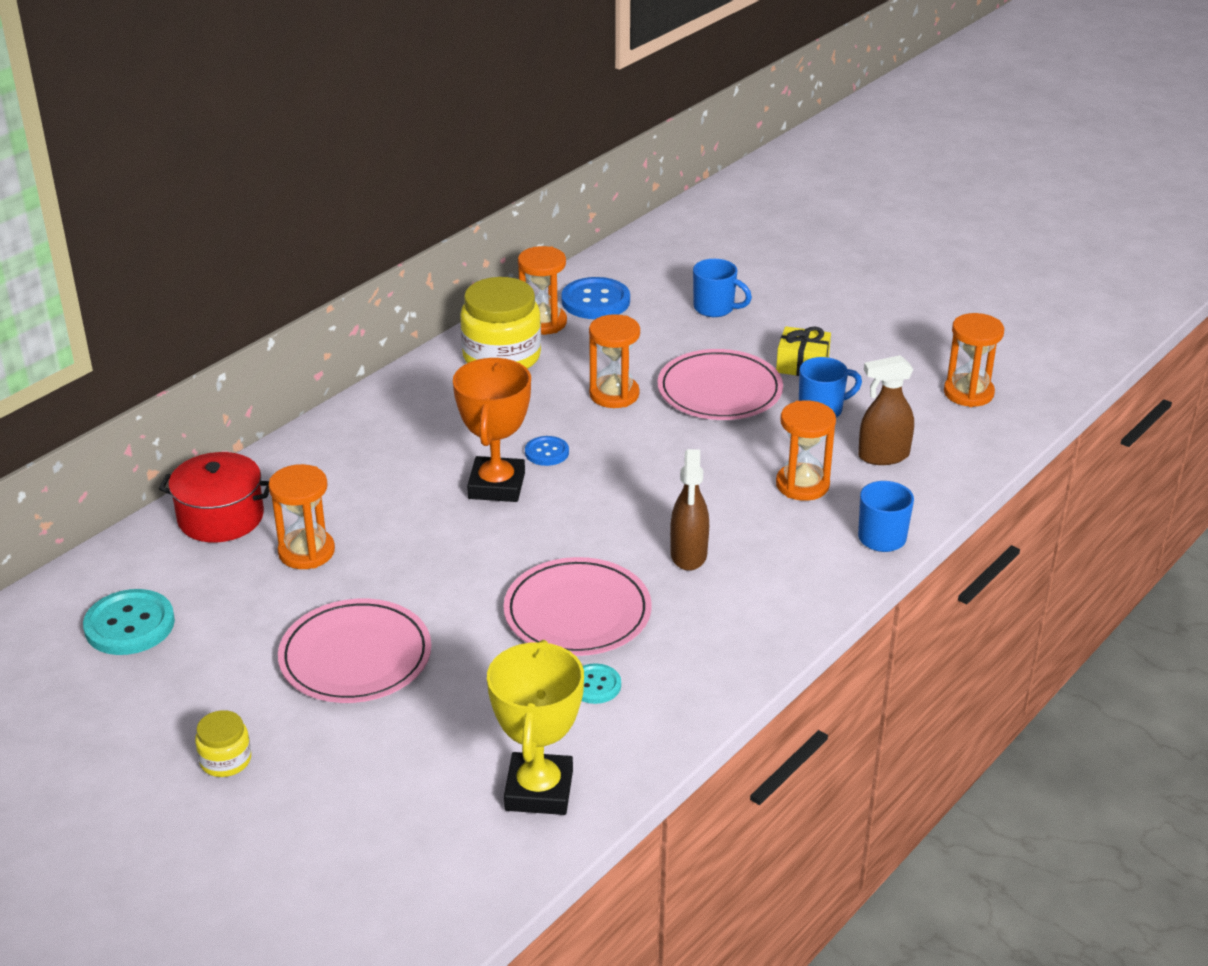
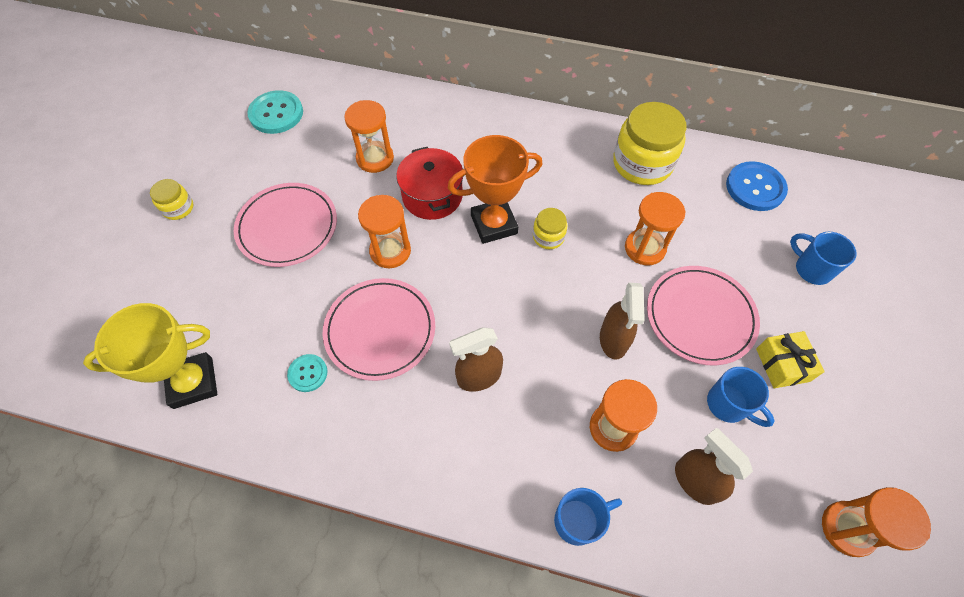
camera: 65 degrees right, 25 degrees up
(221, 517) = (388, 105): red pot -> red pot (432, 196)
(543, 322) = (701, 169): orange hourglass -> orange hourglass (390, 251)
(547, 452) = (548, 237): blue button -> yellow jar
(708, 452) = (613, 340): none -> brown spray bottle
(715, 308) = (811, 269): blue mug -> blue mug turned 135 degrees clockwise

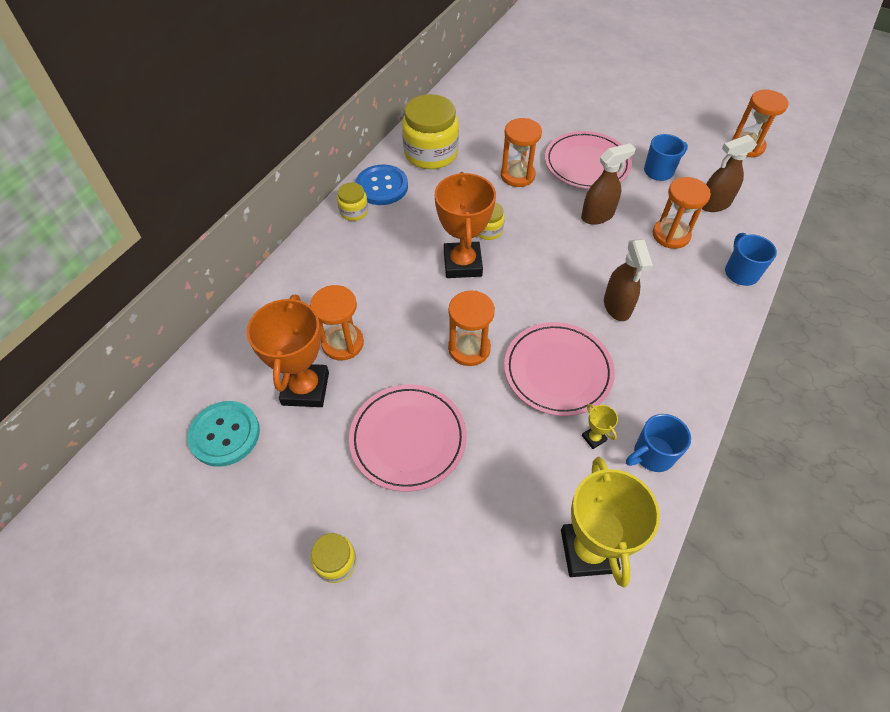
camera: 75 degrees left, 5 degrees down
(308, 373) = (594, 438): turquoise button -> yellow trophy
(325, 148) = (305, 388): none -> orange trophy
(432, 196) = (412, 303): red pot -> none
(531, 125) = (354, 211): none -> yellow jar
(613, 340) = (597, 216): brown spray bottle -> brown spray bottle turned 45 degrees counterclockwise
(755, 187) = (479, 101): blue button -> blue button (382, 186)
(782, 365) = (632, 136): yellow gift -> none
(811, 269) = (559, 98): blue mug -> blue mug (652, 455)

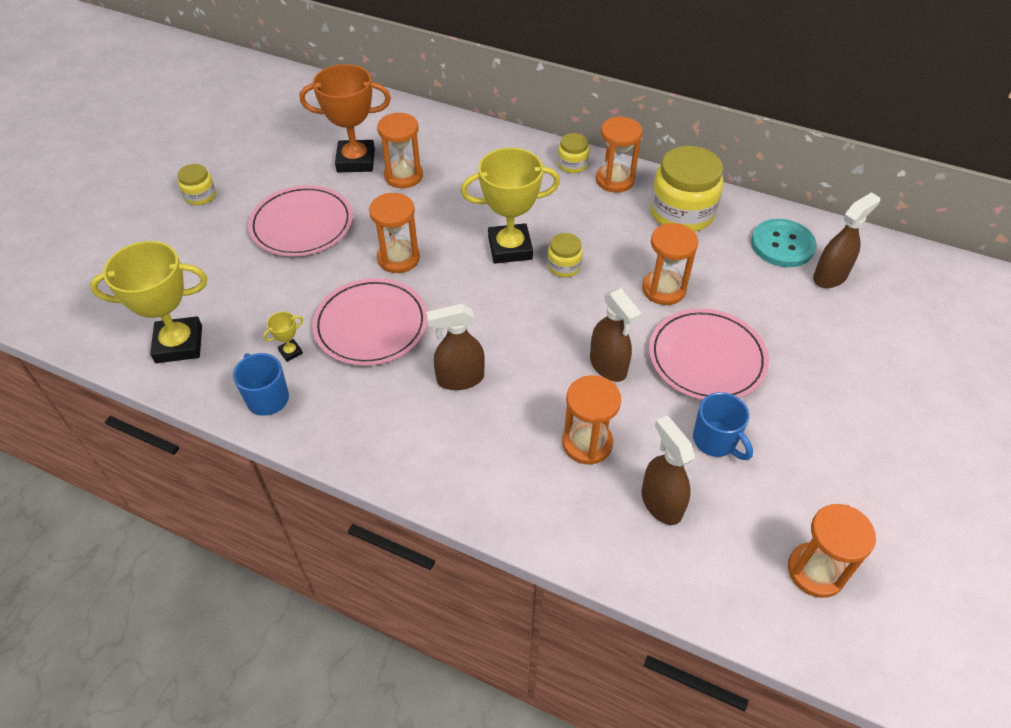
camera: 85 degrees right, 5 degrees down
(225, 434) = (315, 126): turquoise button -> turquoise button (782, 245)
(382, 186) = (615, 180): blue button -> orange hourglass
(462, 264) = (510, 248): orange trophy -> yellow trophy
(508, 93) = (830, 276): none -> brown spray bottle
(740, 272) = (529, 518): blue mug -> none

